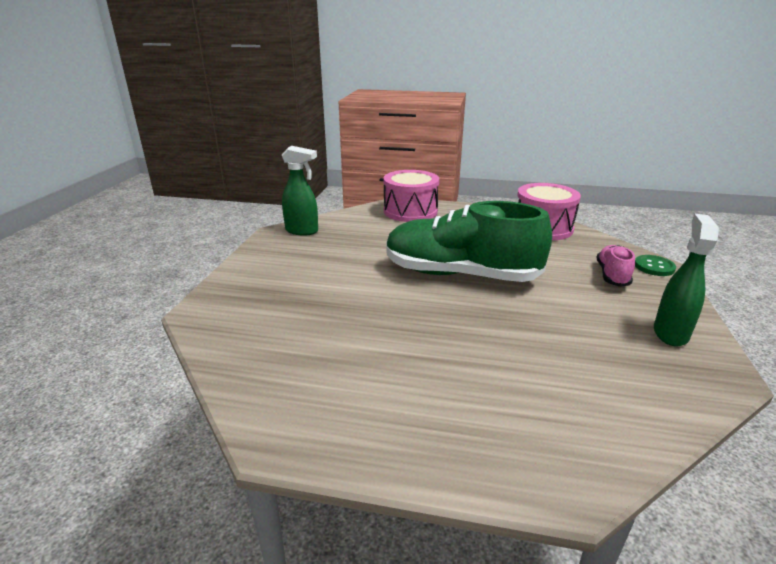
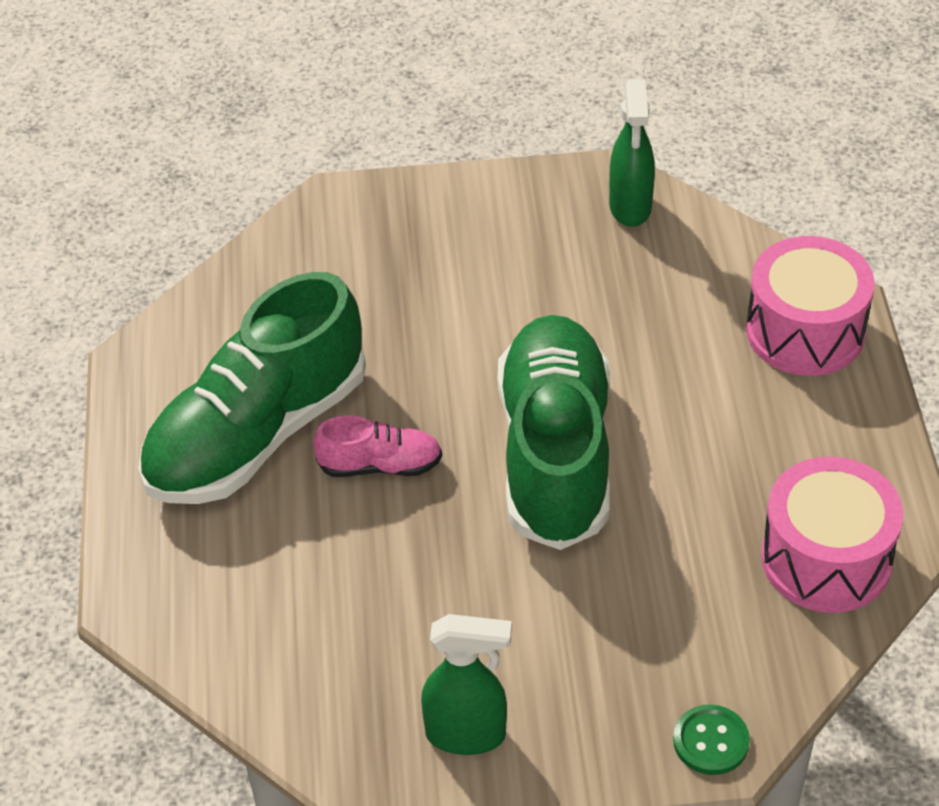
camera: 75 degrees right, 20 degrees up
(397, 380) = (256, 434): none -> green shoe
(612, 275) = (644, 670): pink shoe -> pink shoe (380, 465)

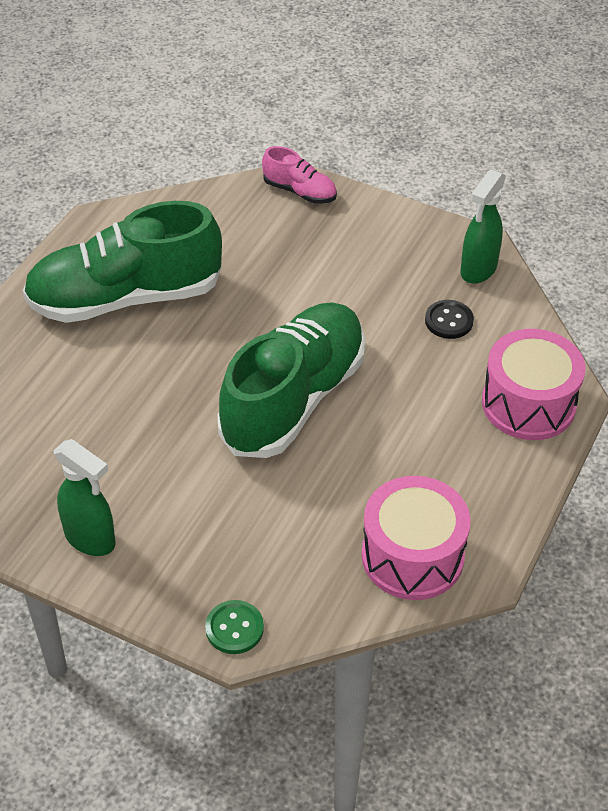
camera: 30 degrees right, 0 degrees up
(380, 465) = (181, 352): pink shoe -> pink shoe (300, 191)
(647, 280) = (449, 321): none -> black button

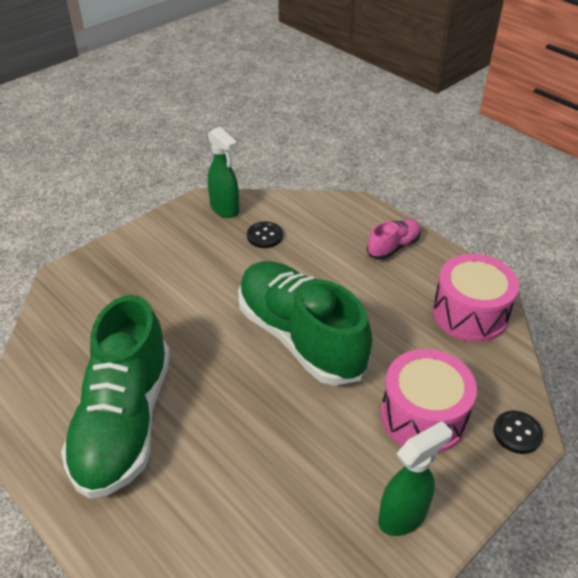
camera: 70 degrees left, 5 degrees down
(234, 628) = (517, 433): green button -> black button
(300, 191) = (79, 274): pink shoe -> pink shoe (393, 247)
(528, 403) = (356, 223): pink drum -> pink drum (423, 416)

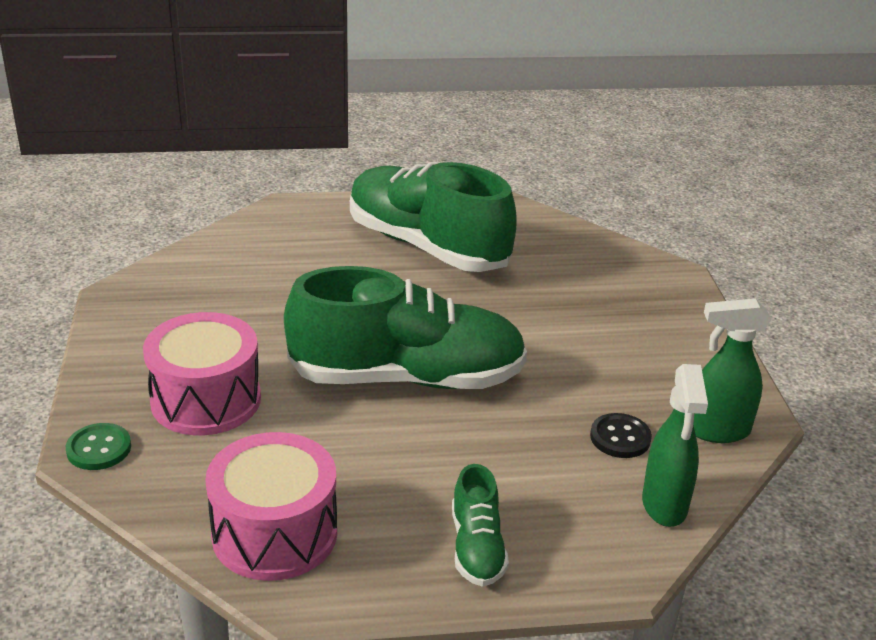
camera: 125 degrees right, 10 degrees down
(393, 247) = (477, 547): pink shoe -> green shoe
(403, 516) = (144, 331): green spray bottle -> green spray bottle (664, 506)
(517, 433) = (99, 449): black button -> green button

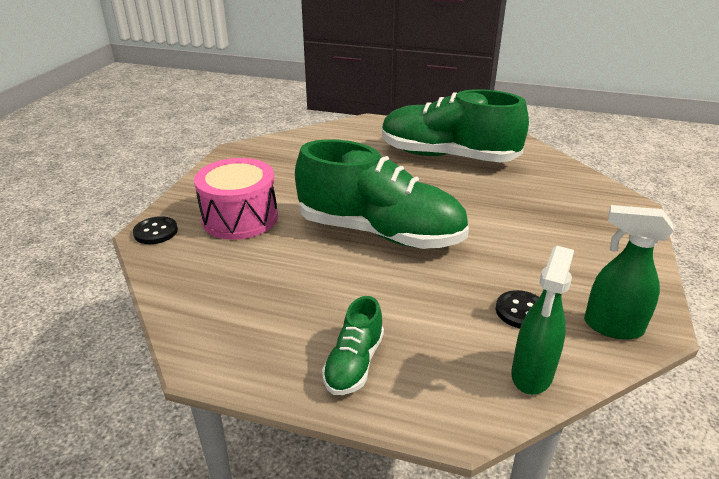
camera: 25 degrees right, 0 degrees up
(99, 449) = (156, 232): green button -> black button
(274, 533) = (219, 312): pink drum -> none
(427, 246) = (447, 156): green shoe -> green shoe turned 45 degrees counterclockwise

